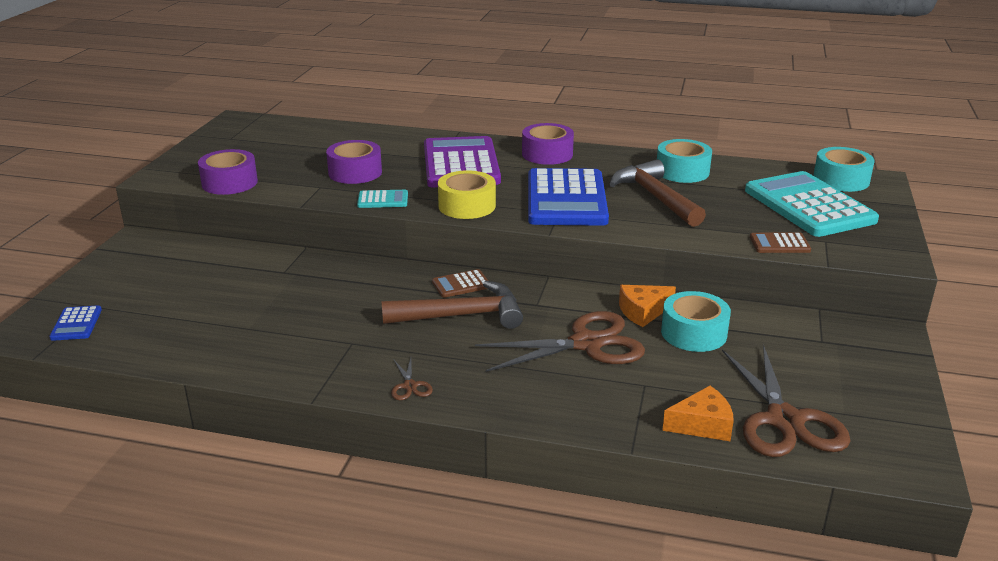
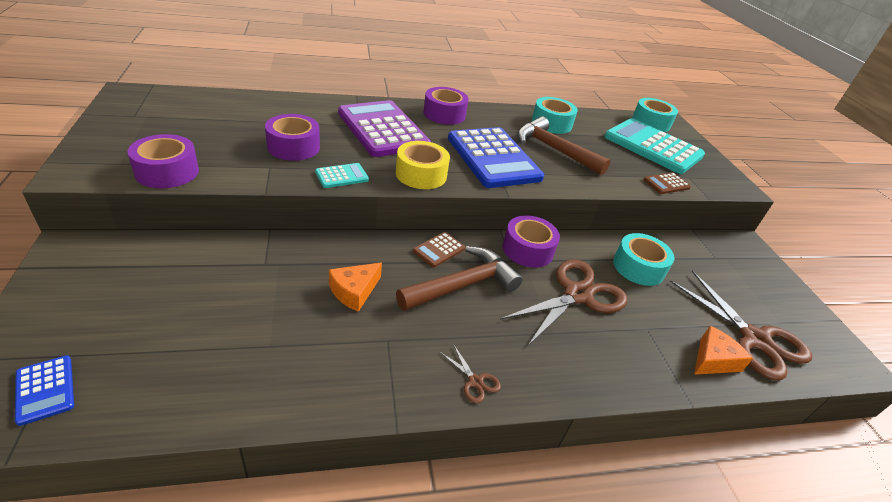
camera: 30 degrees left, 10 degrees up
(564, 298) = (528, 249): none -> purple tape
(642, 312) = (591, 253): orange cheese -> orange cheese (354, 291)

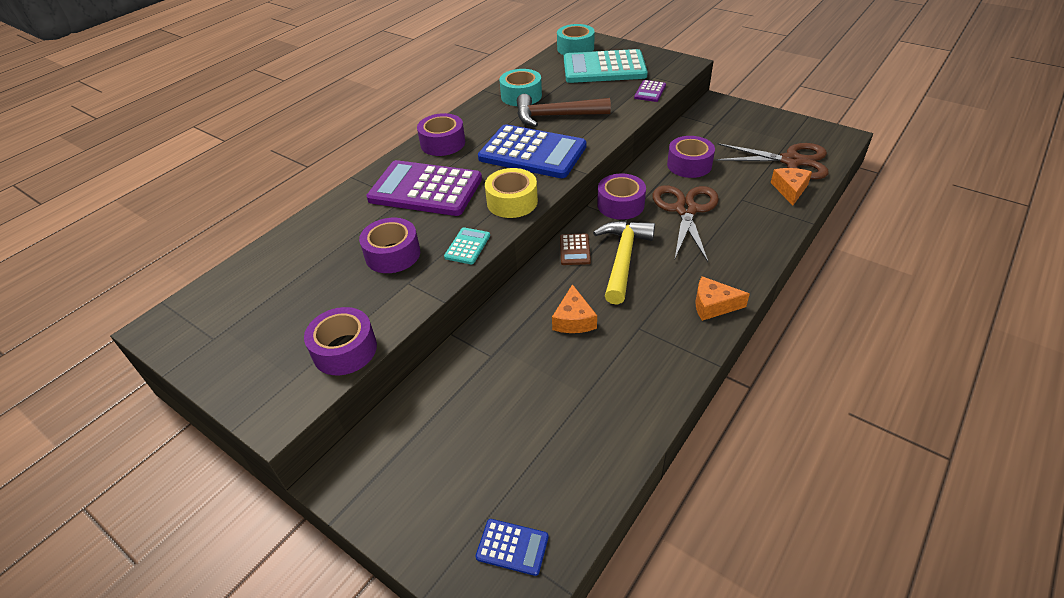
camera: 35 degrees left, 5 degrees up
(463, 285) = (623, 259): brown hammer -> yellow hammer
(475, 381) = (713, 305): brown scissors -> orange cheese
(638, 267) = (689, 165): turquoise tape -> purple tape
(666, 184) = (650, 91): brown calculator -> purple calculator

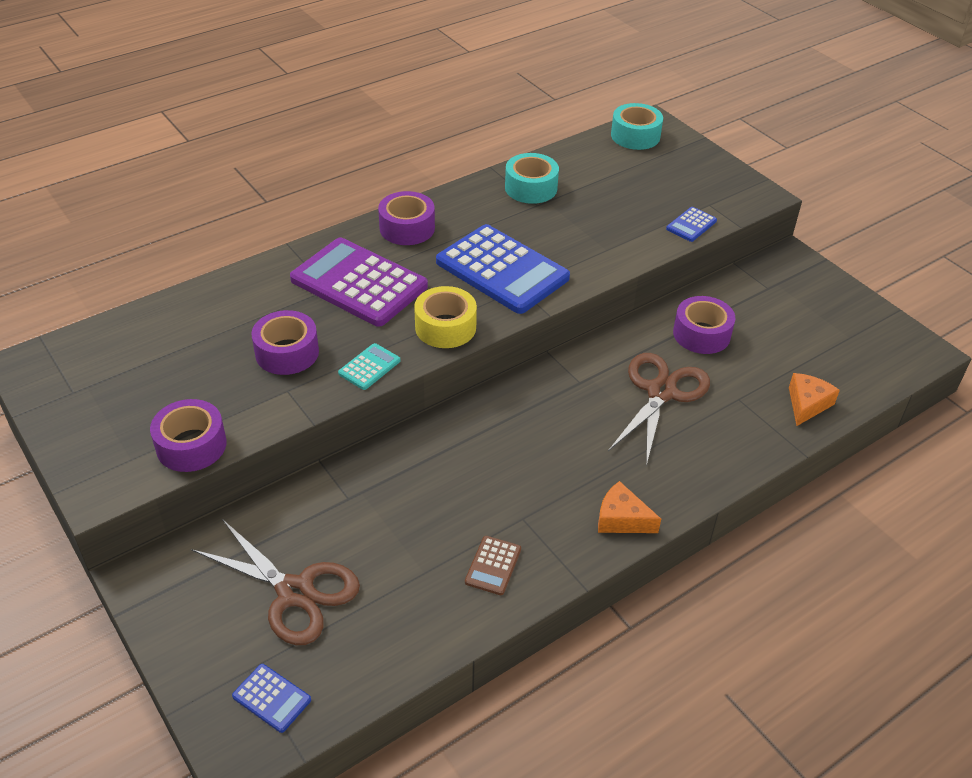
camera: 15 degrees right, 0 degrees up
(555, 116) = (555, 228): brown hammer -> none
(573, 320) = (456, 486): orange cheese -> none
(575, 250) = (503, 403): brown calculator -> brown calculator (493, 566)
(604, 68) = (654, 175): turquoise calculator -> none
(620, 205) = (587, 362): purple tape -> none
(623, 259) = (551, 431): yellow hammer -> none
(650, 91) = (691, 225): purple calculator -> blue calculator
(791, 161) = (834, 366): brown scissors -> brown scissors (295, 592)

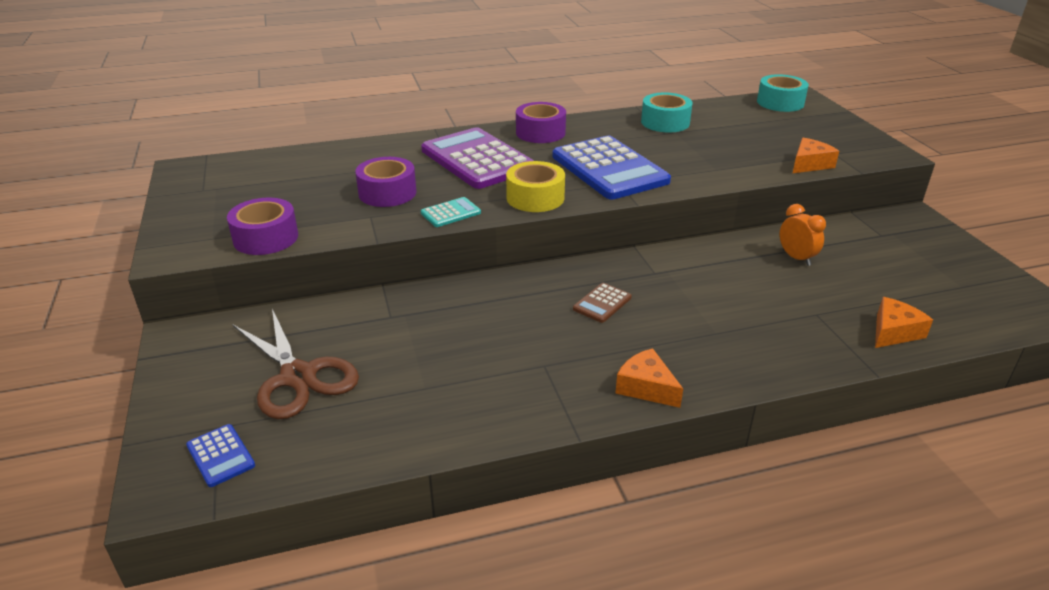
camera: 20 degrees right, 10 degrees down
(493, 566) = (494, 397): brown calculator -> brown calculator (602, 303)
(661, 392) = (734, 294): brown scissors -> none
(691, 225) = (809, 164): blue calculator -> orange cheese
(701, 334) = (796, 258): purple tape -> orange clock

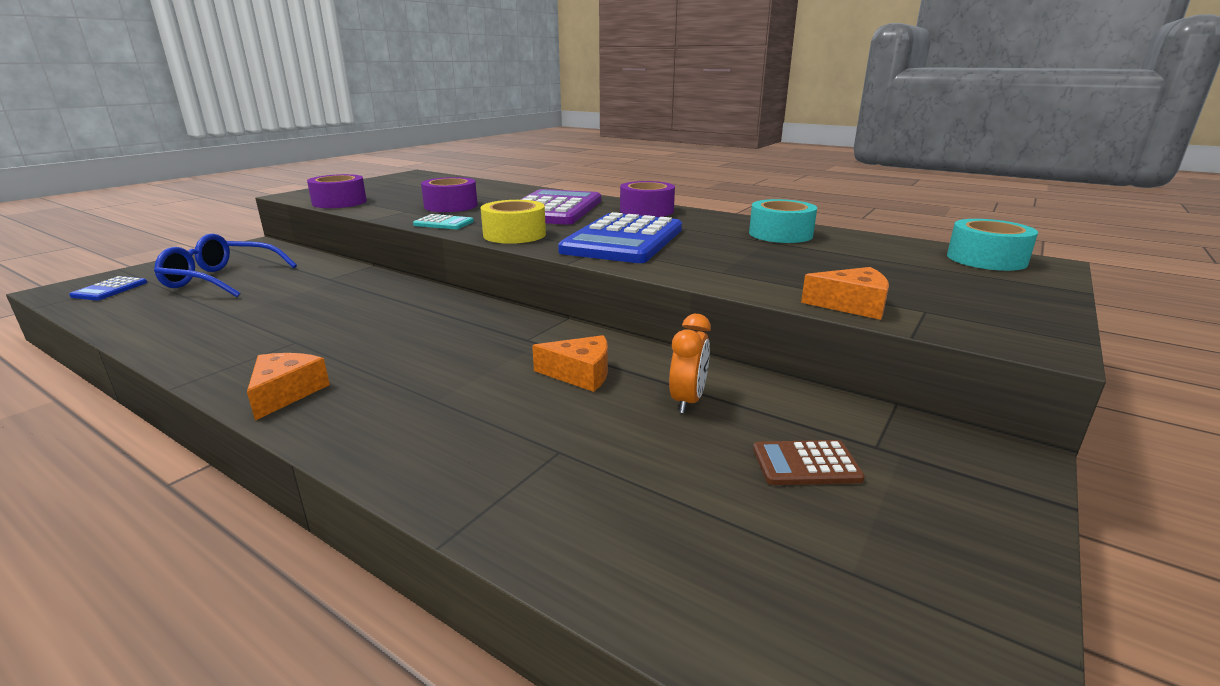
camera: 50 degrees right, 10 degrees down
(298, 376) = (222, 279): brown scissors -> blue glasses
(602, 303) = (433, 334): brown calculator -> brown calculator (806, 464)
(894, 332) = (588, 530): orange cheese -> orange cheese (580, 374)

